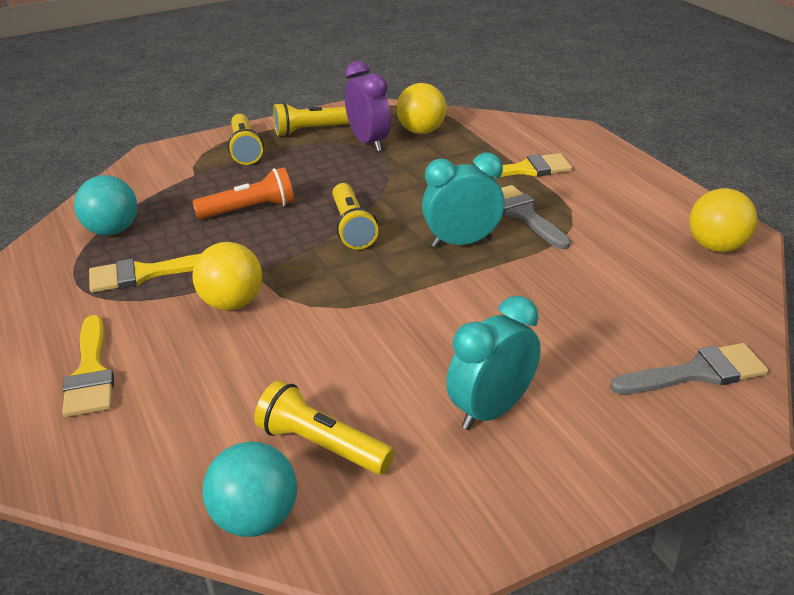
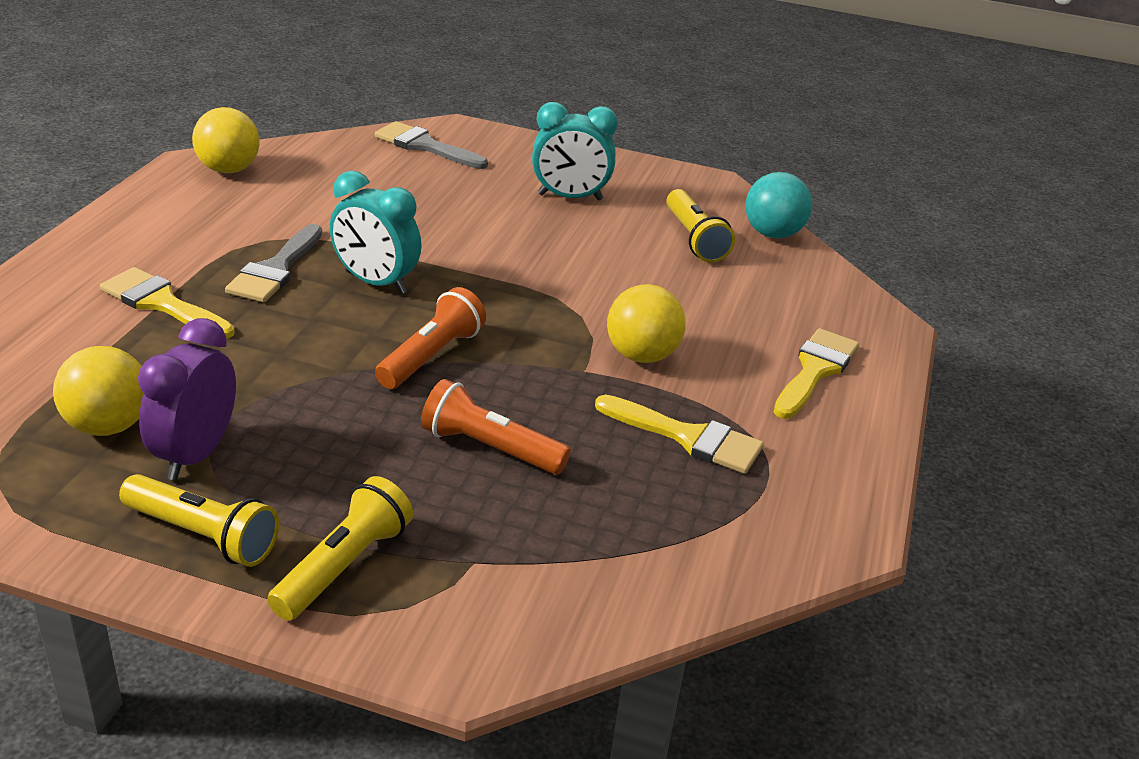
camera: 140 degrees left, 0 degrees up
(112, 231) = (672, 526): turquoise ball -> none
(352, 227) = (431, 356): yellow flashlight -> orange flashlight

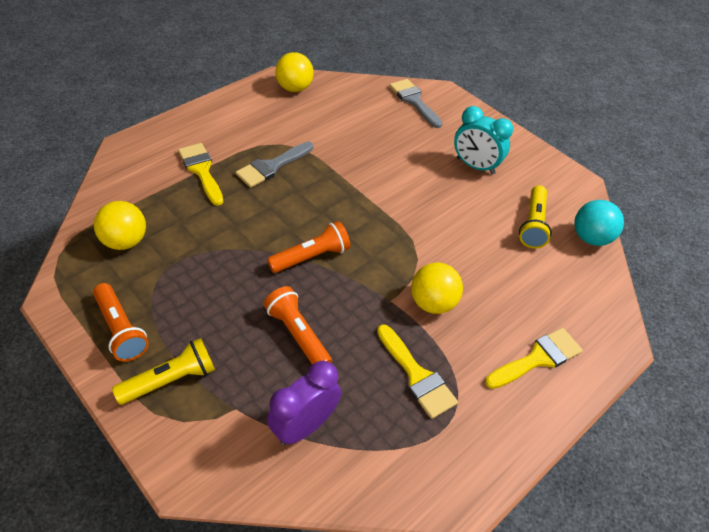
camera: 30 degrees right, 15 degrees up
(195, 454) = (151, 276): purple clock -> purple clock (304, 425)
(203, 535) = (121, 329): yellow flashlight -> orange flashlight
(375, 282) = (317, 193): turquoise clock -> none

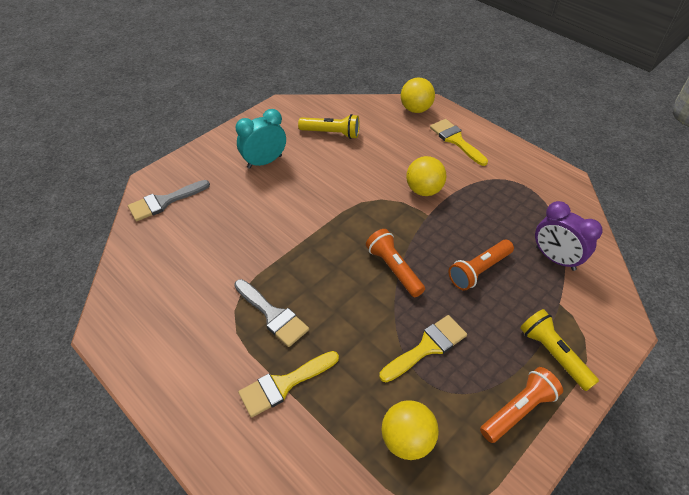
camera: 90 degrees left, 0 degrees up
(294, 88) = (128, 309): yellow ball -> yellow ball (416, 109)
(417, 376) = (491, 199): yellow brush -> yellow brush (427, 347)
(475, 166) = (264, 162): turquoise clock -> turquoise clock turned 150 degrees counterclockwise
(590, 238) = (341, 106): turquoise ball -> none

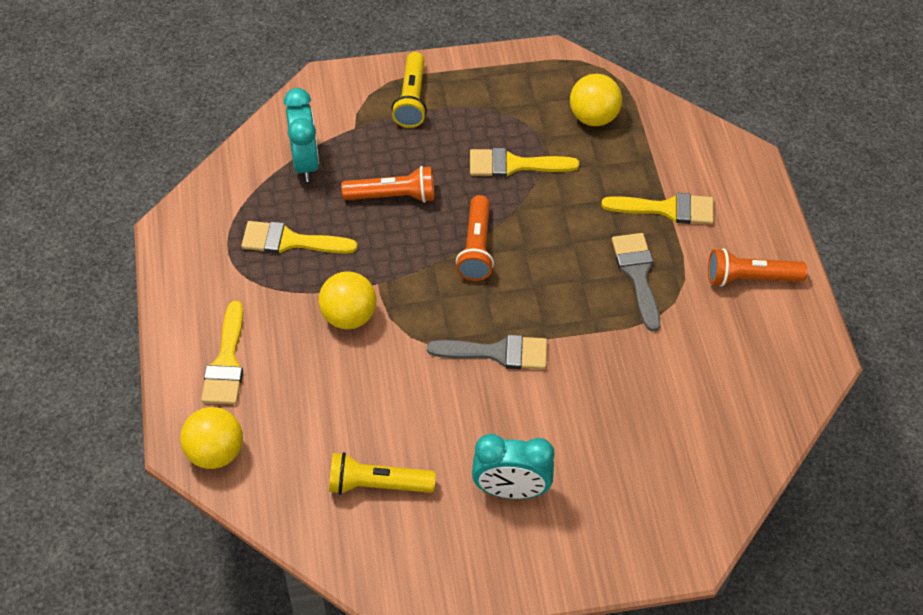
camera: 145 degrees left, 5 degrees up
(164, 202) = (686, 502): grey brush -> grey brush (497, 353)
(331, 133) = (377, 484): yellow flashlight -> yellow flashlight turned 45 degrees counterclockwise
(501, 208) = (290, 241): none -> yellow brush
(518, 410) = (486, 85): orange flashlight -> orange flashlight (750, 278)
(555, 258) = (305, 162): purple clock -> turquoise clock

